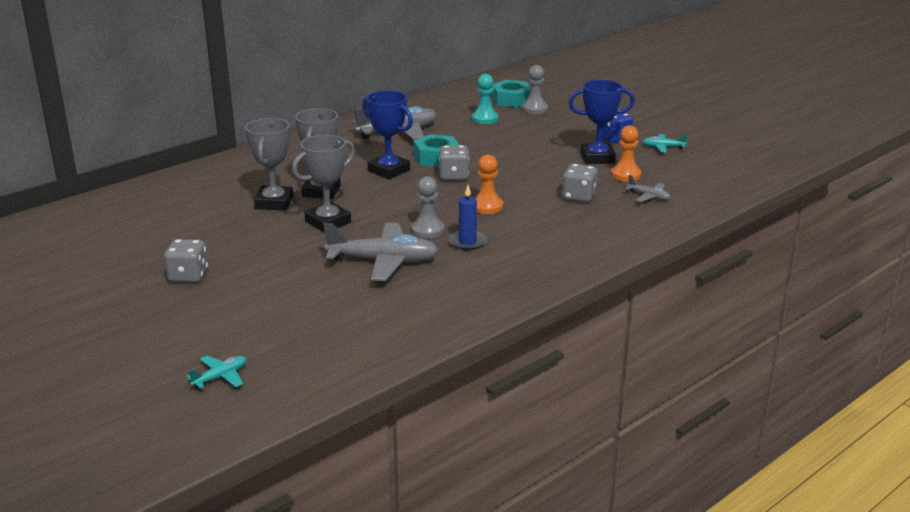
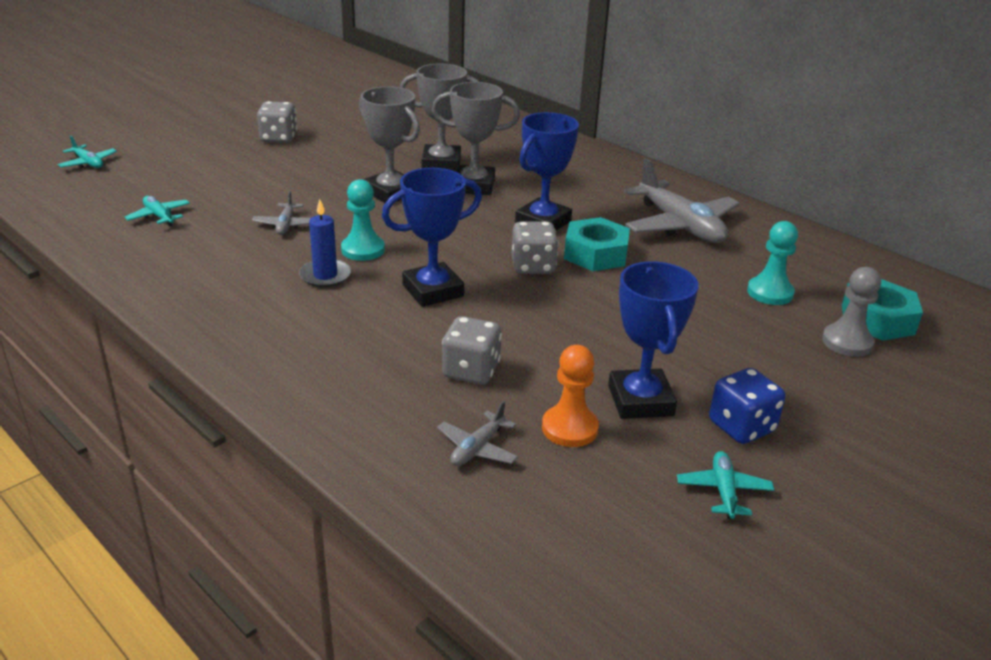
camera: 85 degrees right, 5 degrees up
(360, 319) = (159, 216): none -> turquoise plane
(383, 261) = (286, 225): grey plane -> grey plane, size x0.47
(427, 230) = (363, 250): grey pawn -> turquoise pawn
(487, 206) = (433, 290): orange pawn -> blue trophy

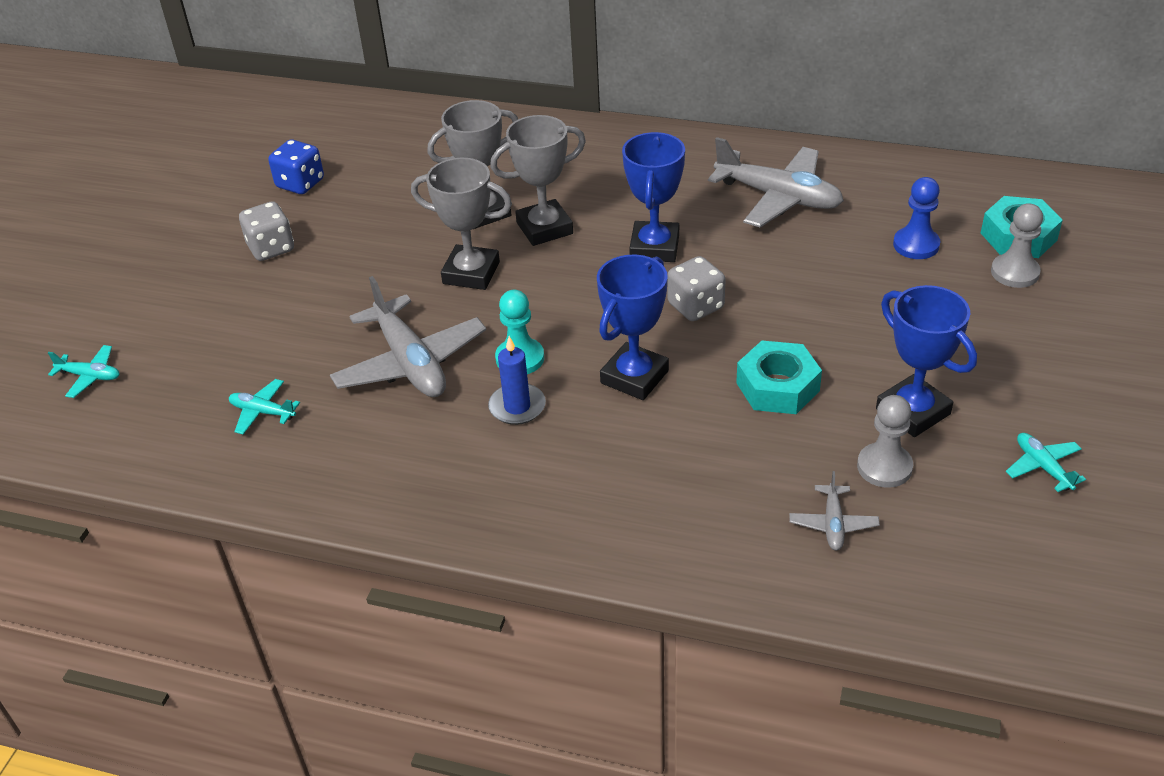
camera: 25 degrees left, 10 degrees up
(286, 225) = (410, 362): grey plane -> grey plane, size x2.11
(471, 371) = (754, 449): grey dice -> none
(569, 428) = (884, 467): orange pawn -> grey pawn
(595, 254) = (736, 265): turquoise nut -> turquoise nut (777, 387)
(741, 427) = (1006, 399): blue dice -> blue dice (300, 184)
(770, 293) = (916, 245): turquoise pawn -> blue pawn

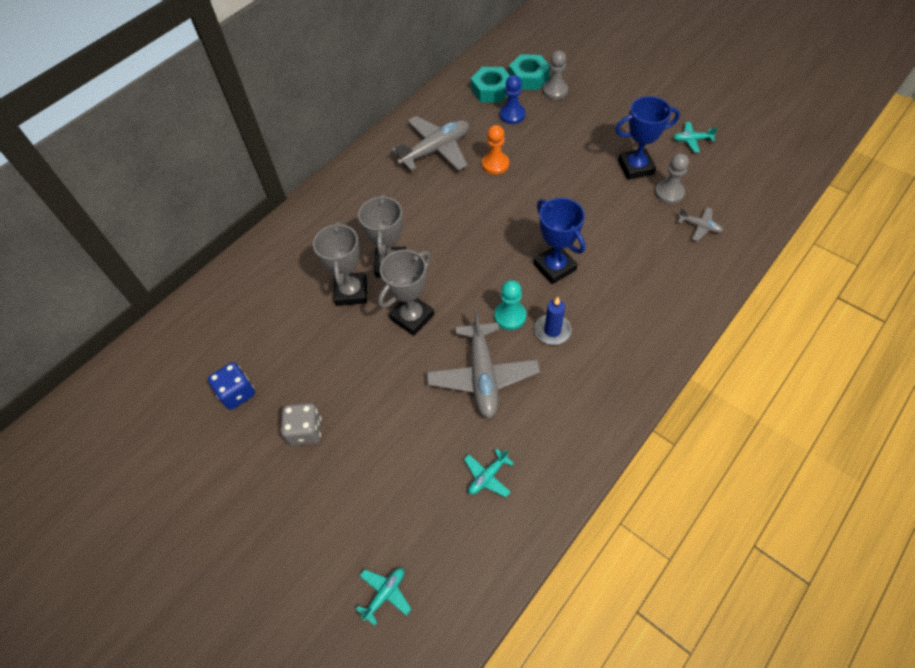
camera: 65 degrees left, 15 degrees up
(410, 362) = (482, 375): grey plane -> grey plane turned 90 degrees clockwise
(654, 247) = (445, 219): blue trophy -> none
(696, 306) = (509, 220): grey dice -> none
(777, 387) = (593, 210): turquoise nut -> turquoise nut (491, 90)
(795, 260) = (495, 164): none -> orange pawn

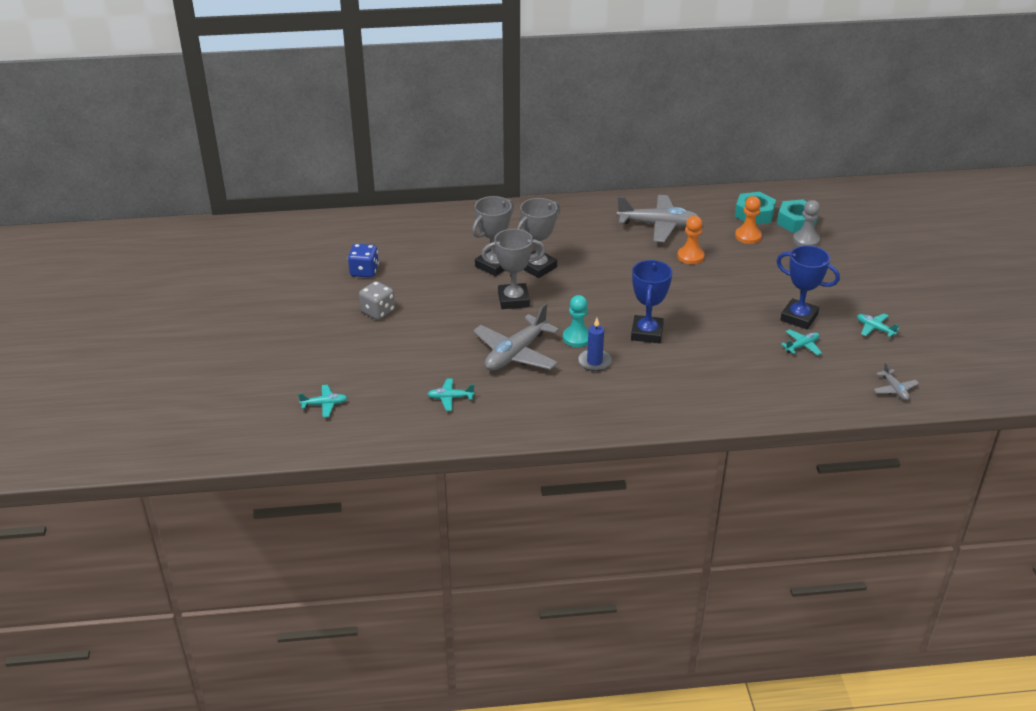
camera: 40 degrees right, 20 degrees down
(512, 115) = (748, 236): blue pawn -> orange pawn
(669, 193) = (802, 346): grey pawn -> turquoise plane
(699, 226) = (794, 377): grey plane -> grey plane (894, 389)

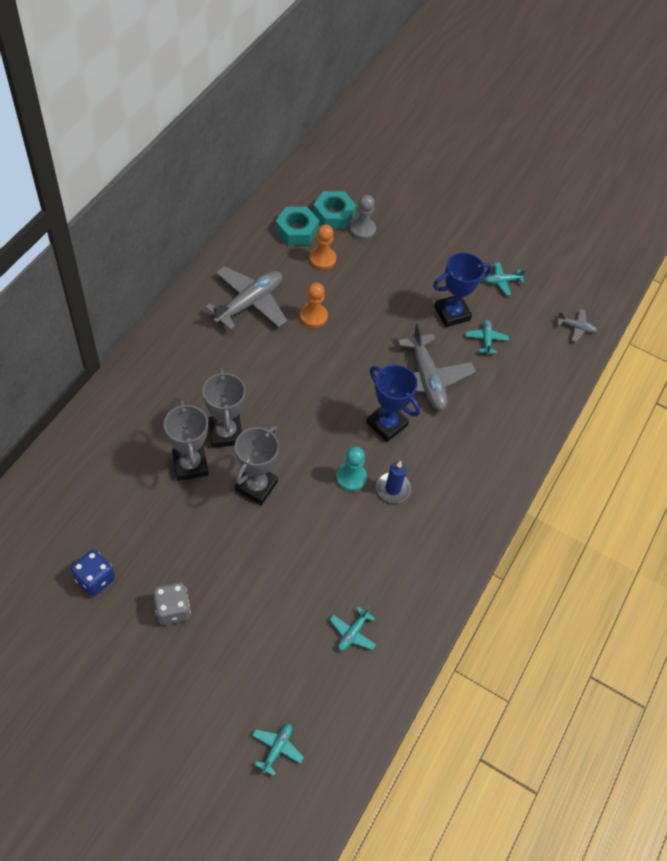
camera: 60 degrees left, 20 degrees up
(516, 353) = (334, 538): grey plane -> grey plane (426, 379)

